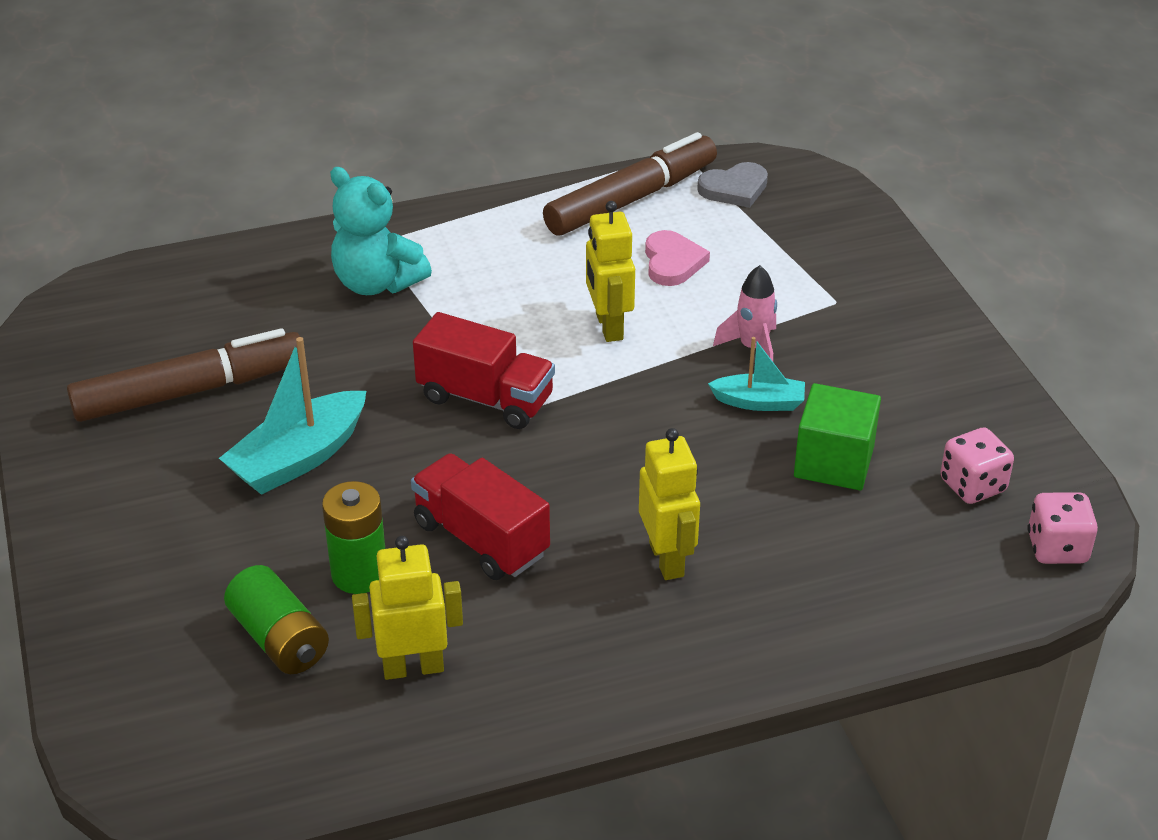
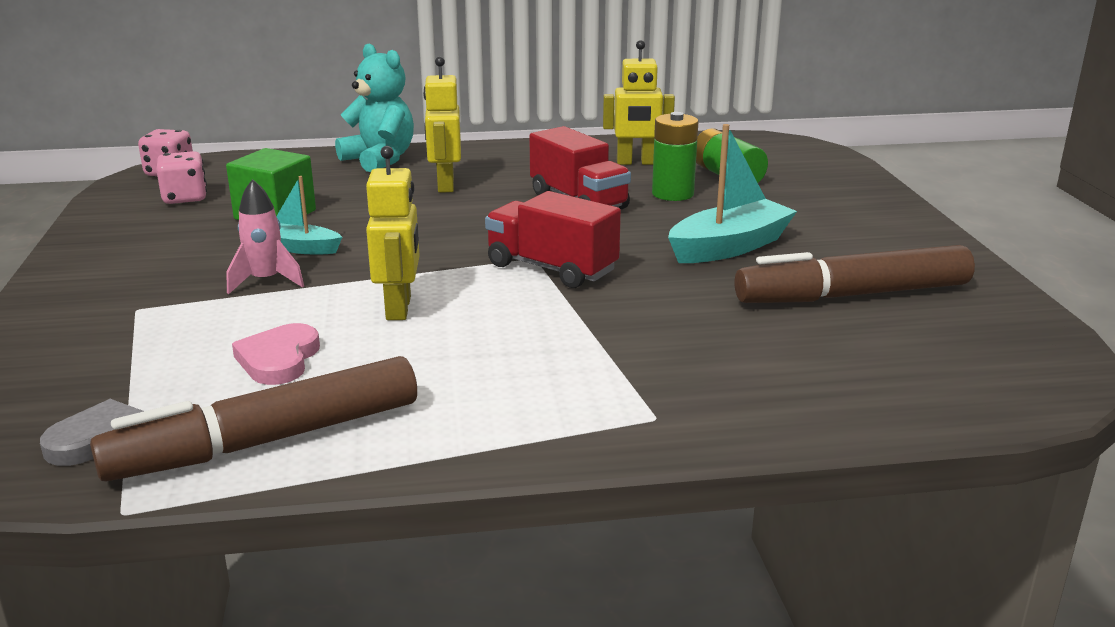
camera: 170 degrees left, 15 degrees down
(377, 283) = (657, 370): turquoise teddy bear -> turquoise teddy bear (380, 160)

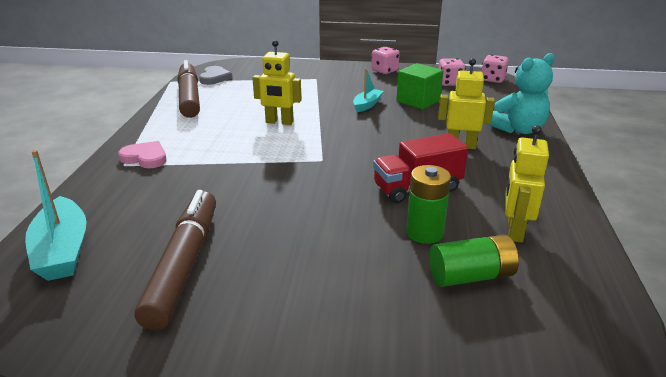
camera: 105 degrees right, 5 degrees up
(99, 249) = (384, 71): none -> pink dice
(266, 281) = (329, 98): pink rocket -> none
(279, 359) = (249, 99): pink heart -> pink heart (145, 158)
(551, 268) = (302, 163): red truck -> none
(729, 247) = (299, 233): turquoise boat -> turquoise boat (62, 251)

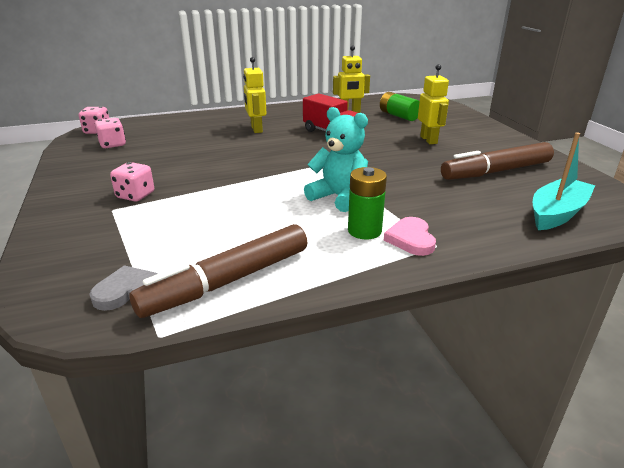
camera: 115 degrees left, 0 degrees up
(279, 122) = (265, 197): yellow robot -> yellow robot (429, 140)
(367, 105) = (192, 168): turquoise boat -> none
(384, 71) = (74, 176): pink dice -> pink dice (135, 195)
(418, 101) = (169, 150): green cube -> none
(424, 233) = (377, 126): green battery -> green battery (364, 231)
(518, 129) = (214, 118): turquoise teddy bear -> turquoise teddy bear (339, 197)

